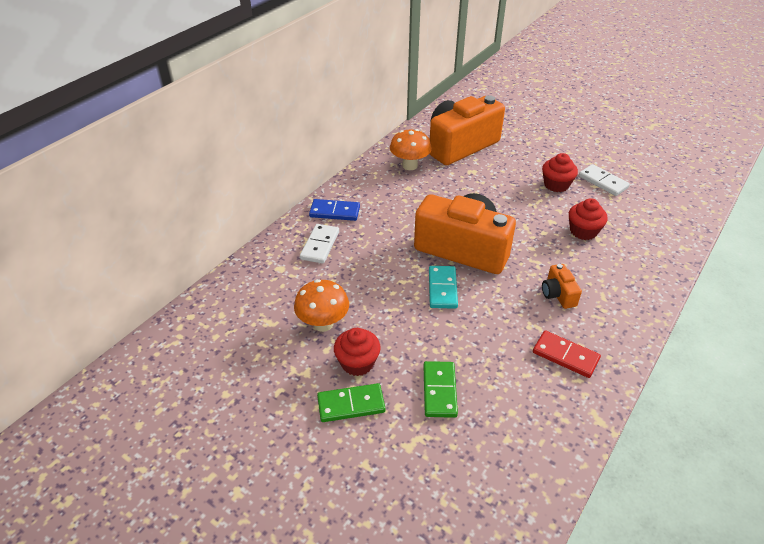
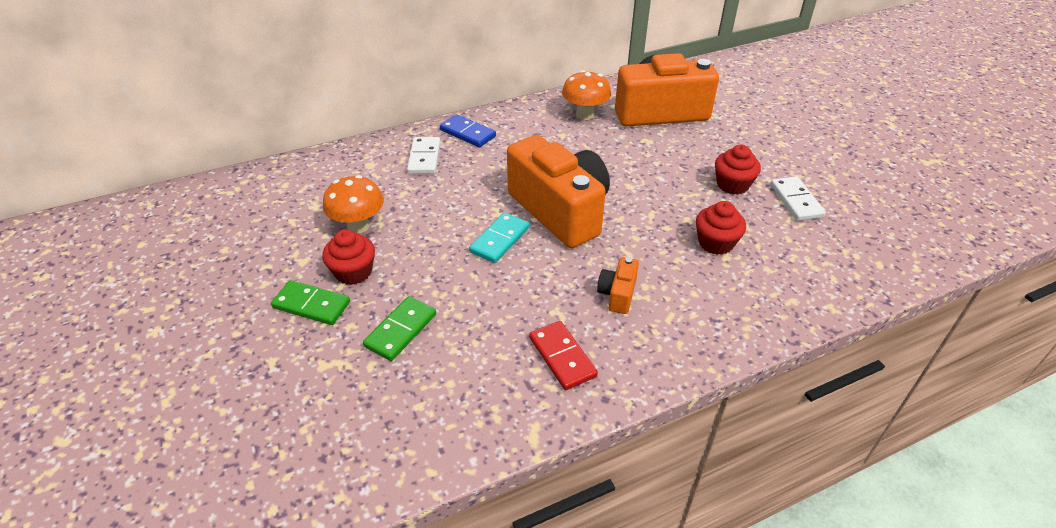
camera: 30 degrees right, 0 degrees up
(320, 245) = (424, 158): white domino -> white domino turned 45 degrees counterclockwise

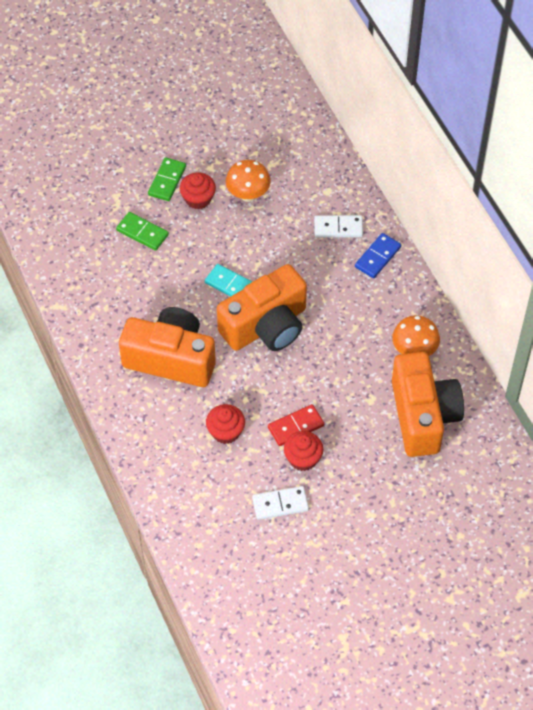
camera: 90 degrees right, 15 degrees up
(562, 357) = (115, 323): red domino -> red domino (296, 426)
(618, 294) = (171, 359): orange camera -> orange camera, size x2.38

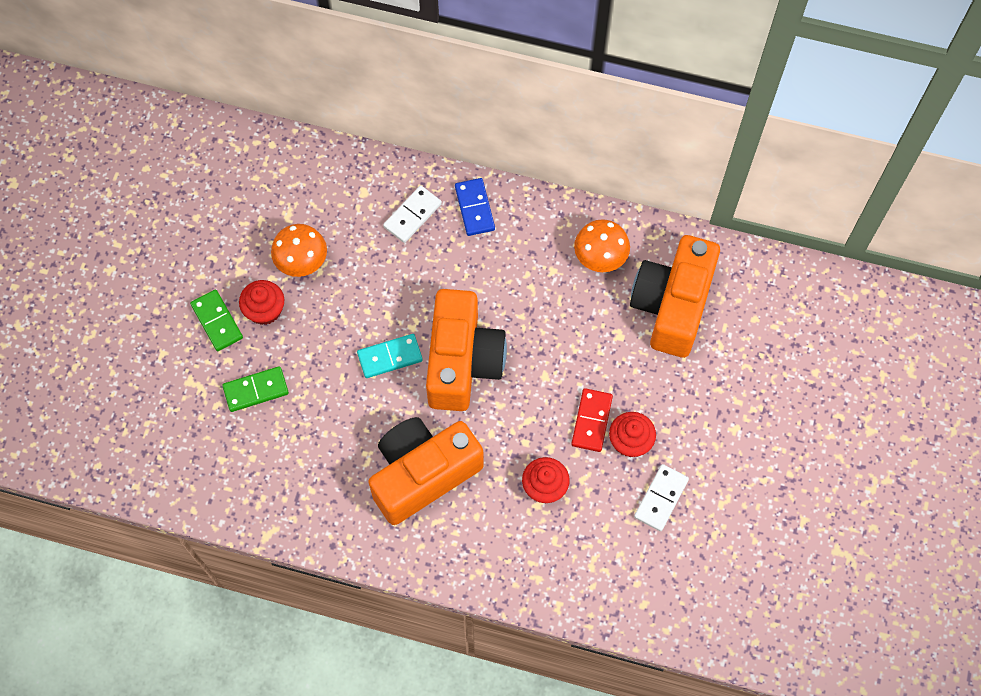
camera: 50 degrees left, 10 degrees up
(423, 416) = (672, 305): orange camera -> orange camera turned 105 degrees counterclockwise

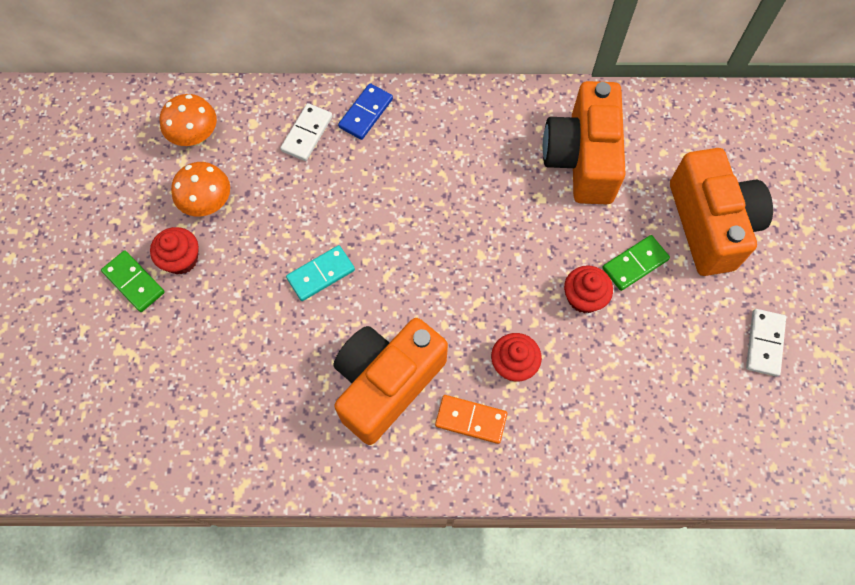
camera: 15 degrees left, 0 degrees up
(256, 390) = (191, 341): green domino -> green domino (635, 264)
(462, 361) = (395, 261): orange camera -> orange camera (710, 224)
(475, 208) = (366, 113): blue domino -> blue domino turned 60 degrees clockwise
(490, 527) = (471, 420): none -> orange domino
(592, 421) = (540, 287): red domino -> none
(600, 258) = (500, 131): orange mushroom -> orange mushroom (196, 137)
(661, 498) = (632, 346): white domino -> white domino (764, 343)

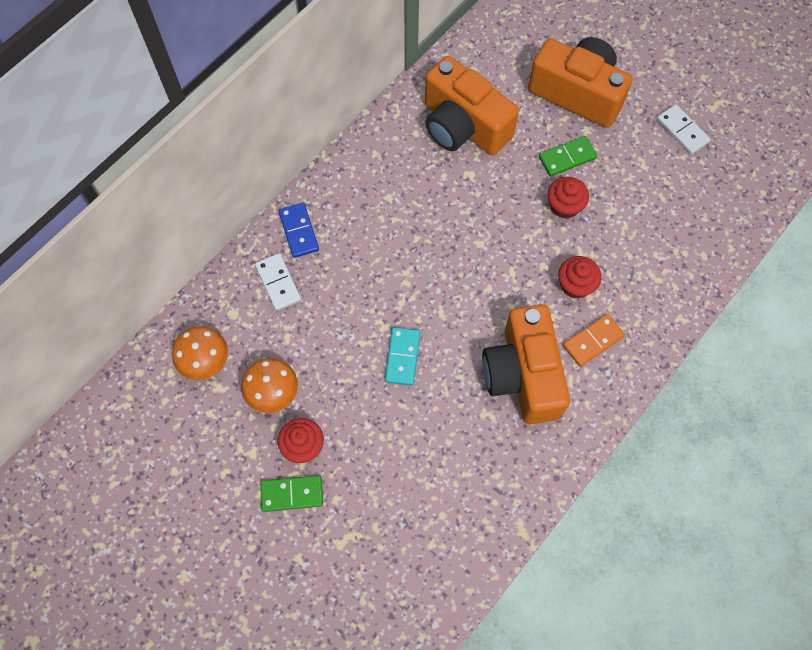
camera: 50 degrees left, 0 degrees up
(635, 264) = (567, 157): green domino -> green domino turned 60 degrees clockwise

